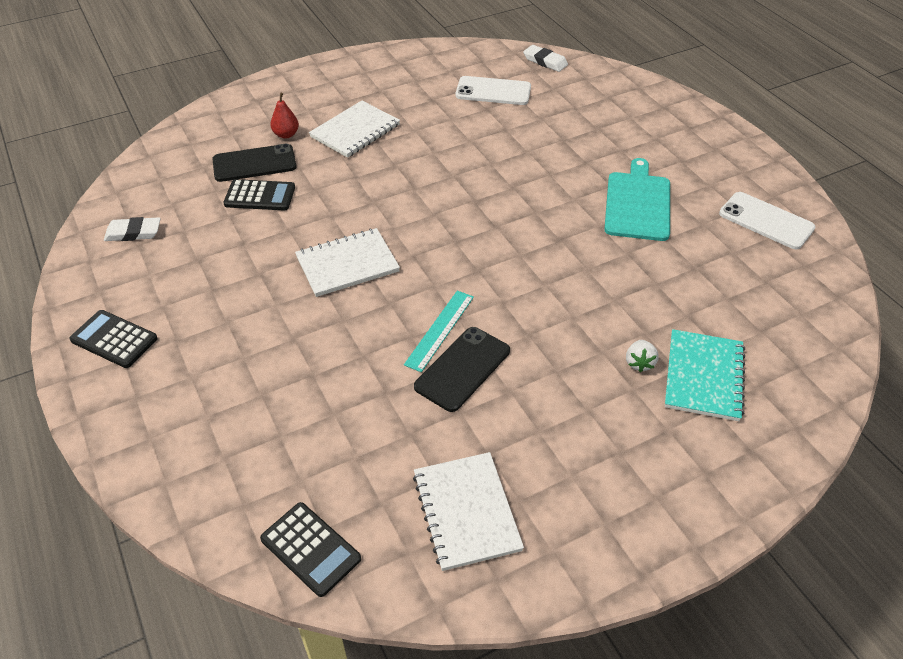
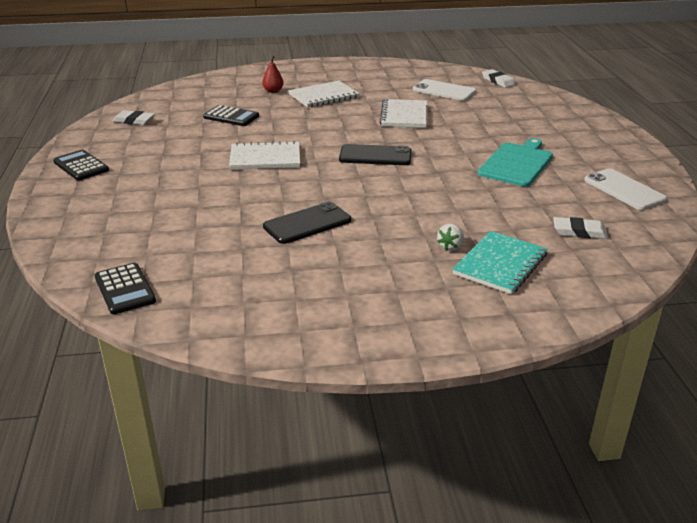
camera: 20 degrees right, 15 degrees down
(254, 163) = (240, 101): black phone -> black phone (375, 156)
(440, 330) = (306, 201): turquoise ruler -> none
(466, 511) = (250, 296): white notebook -> white notebook (404, 115)
(755, 301) = (579, 232): none -> white eraser

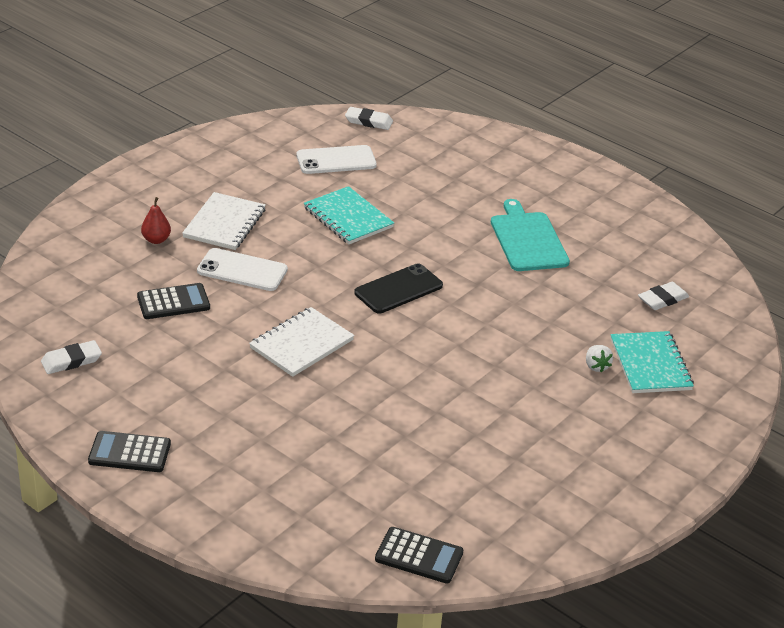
camera: 45 degrees left, 5 degrees up
(307, 223) = (457, 403): black phone -> none
(404, 115) = (348, 218): white notebook -> turquoise notebook
(624, 190) = (641, 233): white phone -> white phone (242, 270)

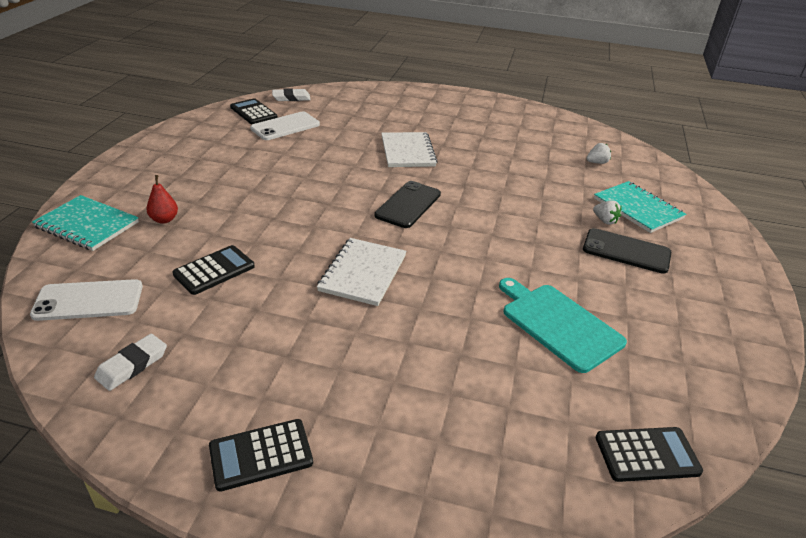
camera: 25 degrees left, 0 degrees up
(224, 223) = (222, 191): white notebook -> white notebook (407, 151)
(242, 270) = (263, 224): white phone -> white phone (88, 300)
(313, 133) = (253, 112): none -> black calculator
(348, 218) = (325, 163): turquoise notebook -> turquoise notebook (87, 225)
(528, 240) = (471, 147): turquoise cutting board -> turquoise cutting board (558, 324)
(584, 403) = (626, 251): none -> black phone
(662, 299) = (597, 162): white eraser -> white strawberry

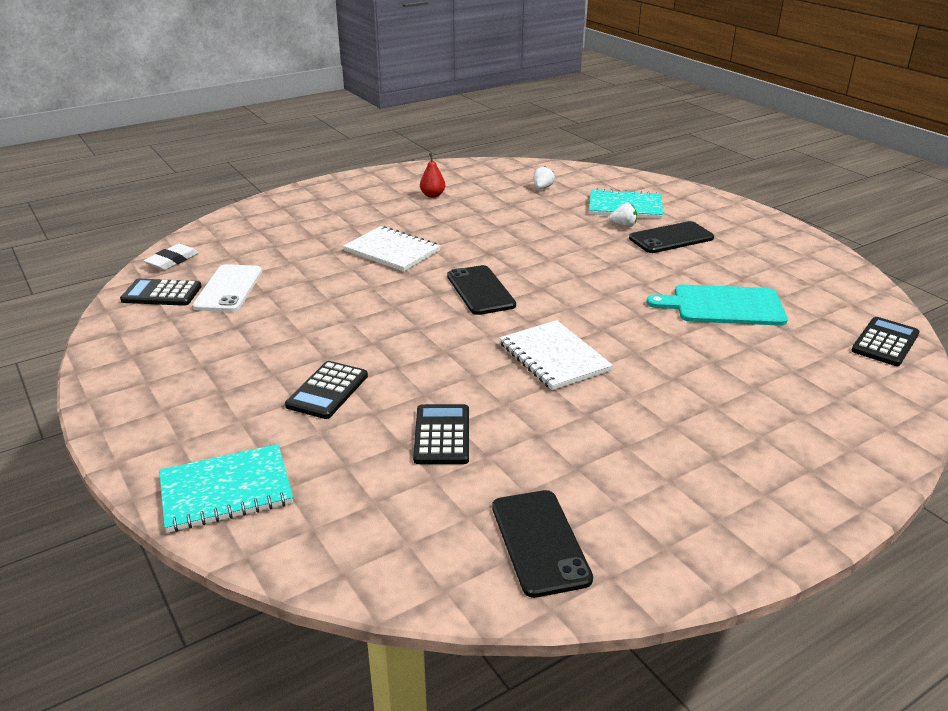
camera: 45 degrees left, 5 degrees down
(88, 300) = (389, 537): white phone -> none
(132, 365) = (540, 542): white eraser -> black phone
(164, 219) = (299, 432): red pear -> red pear (432, 195)
(261, 455) = (741, 509): black calculator -> black calculator (327, 391)

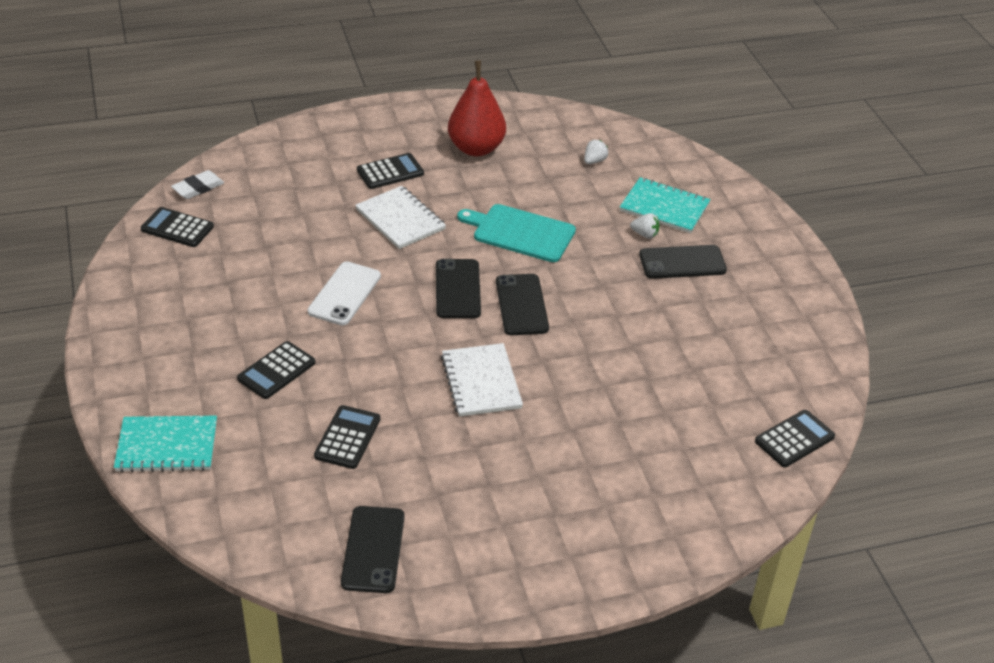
camera: 15 degrees right, 10 degrees up
(229, 289) = (236, 235): white phone -> white phone (344, 294)
(362, 221) = (390, 172): none -> black calculator
(432, 195) = (476, 148): red pear -> red pear, size x2.15
(550, 291) = (521, 305): none -> black phone
(723, 306) = (673, 360): turquoise cutting board -> turquoise cutting board (520, 232)

